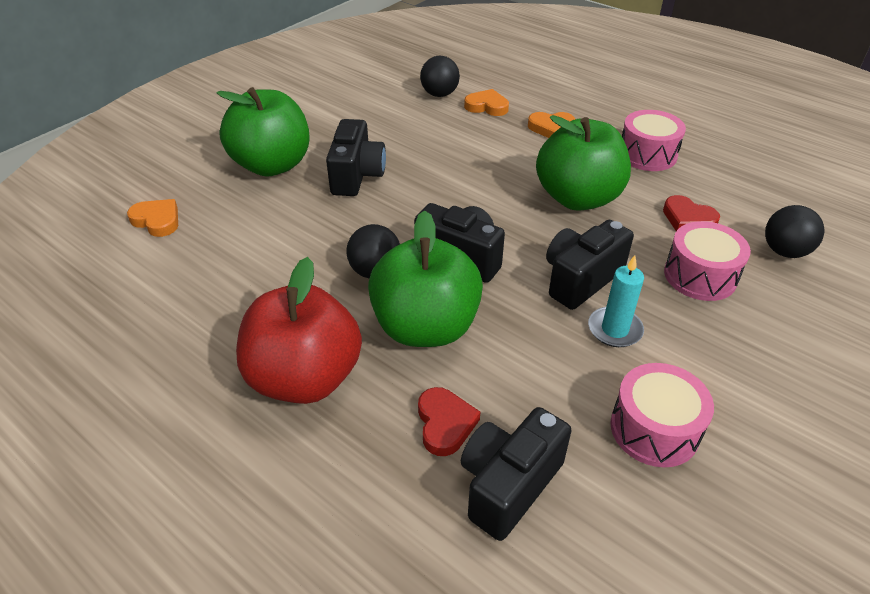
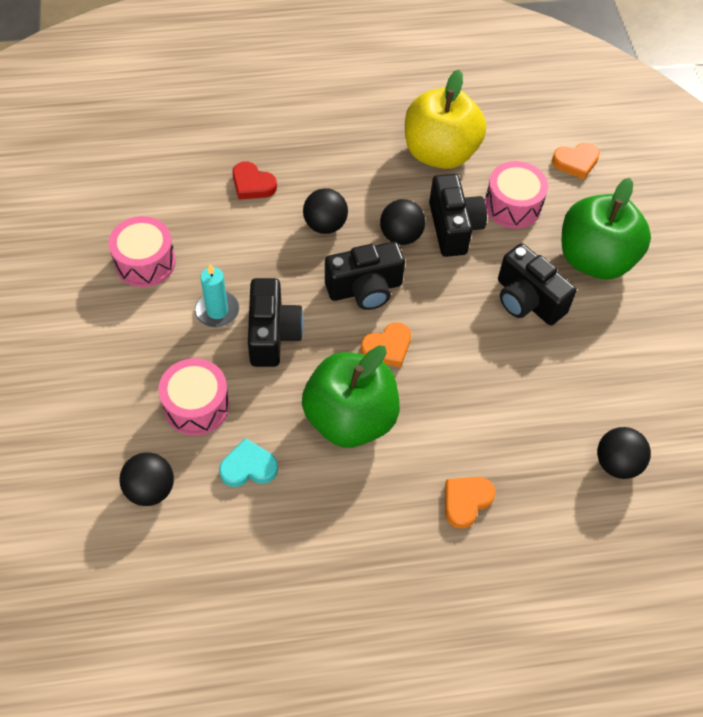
camera: 130 degrees right, 15 degrees up
(232, 308) = (440, 153): none -> yellow apple
(305, 378) = (347, 152): red apple -> none
(426, 327) = (325, 225): green apple -> black ball
(487, 106) = (555, 483): orange heart -> orange heart (387, 347)
(508, 484) = (193, 181): black camera -> black camera (453, 228)
(647, 154) = (348, 536): pink drum -> pink drum (512, 205)
(688, 219) = (248, 467): red heart -> turquoise heart

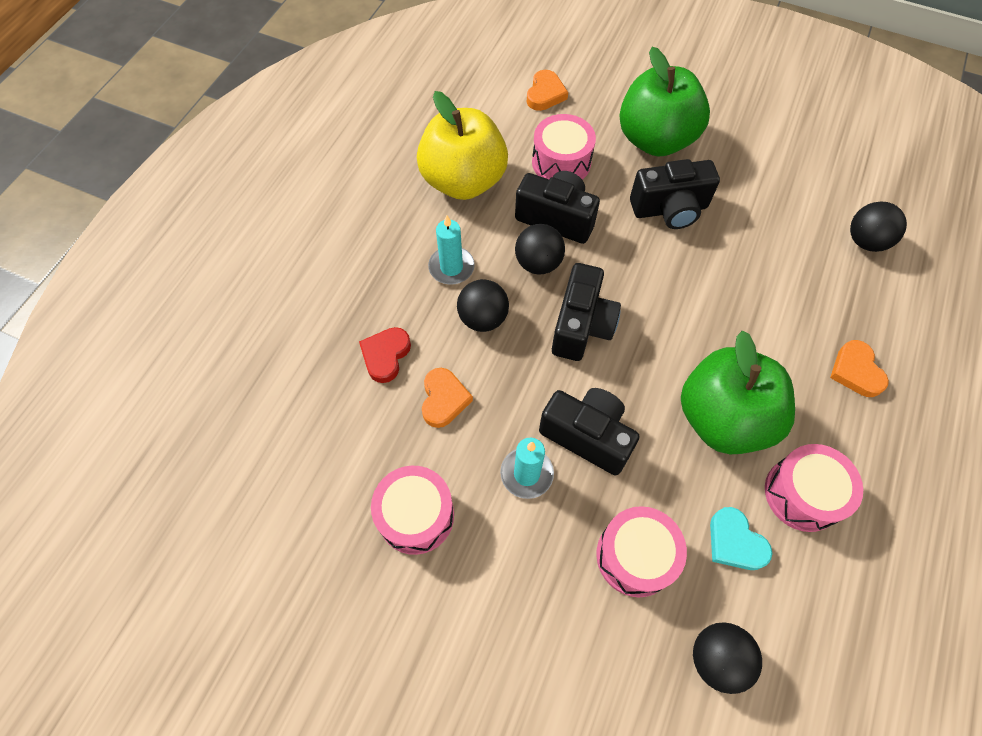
camera: 55 degrees left, 5 degrees up
(248, 467) = (735, 542): turquoise heart -> turquoise heart turned 60 degrees counterclockwise
(252, 184) = (385, 355): red heart -> red heart turned 135 degrees clockwise
(320, 500) = (802, 494): none -> pink drum
(354, 185) = (451, 267): none -> turquoise candle
(387, 347) = (659, 343): orange heart -> orange heart (444, 399)

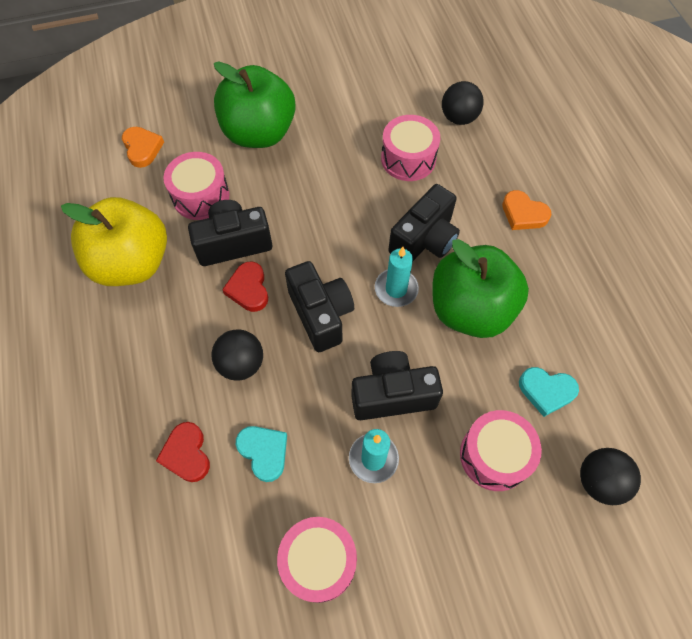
camera: 40 degrees left, 0 degrees up
(444, 399) = (264, 452): orange heart -> turquoise heart
(451, 267) = (181, 341): turquoise candle -> turquoise candle (396, 289)
(538, 263) = (248, 289): black ball -> red heart
(670, 209) = (312, 180): black camera -> black camera (424, 240)
(802, 494) = (558, 323): pink drum -> pink drum (408, 159)

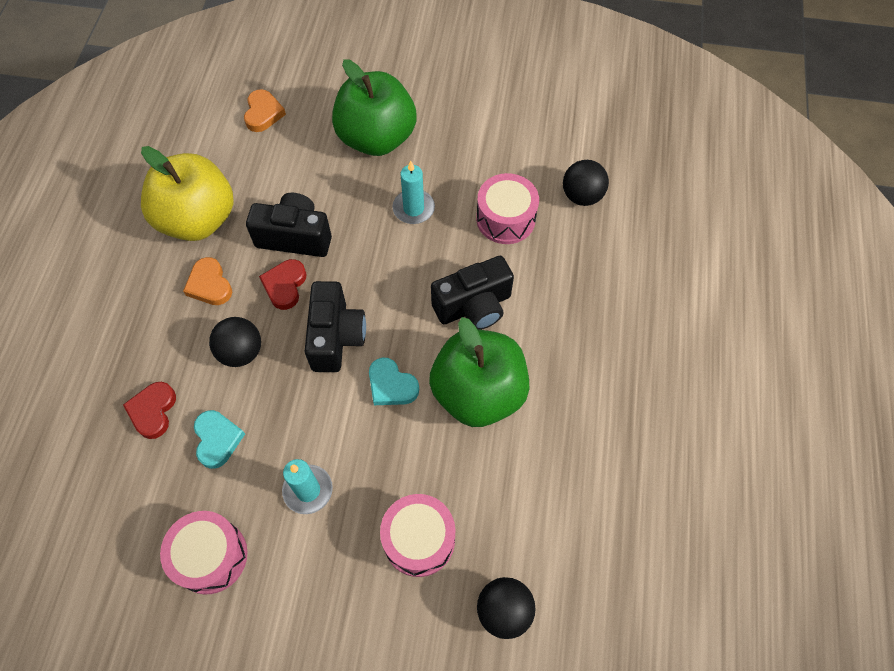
camera: 25 degrees right, 0 degrees up
(201, 196) = (290, 180): pink drum -> none
(392, 394) = (358, 440): black camera -> none
(396, 289) = (419, 343): turquoise candle -> turquoise candle (413, 208)
(523, 214) = (589, 320): orange heart -> orange heart (209, 285)
(546, 391) = (505, 503): turquoise heart -> turquoise heart (391, 385)

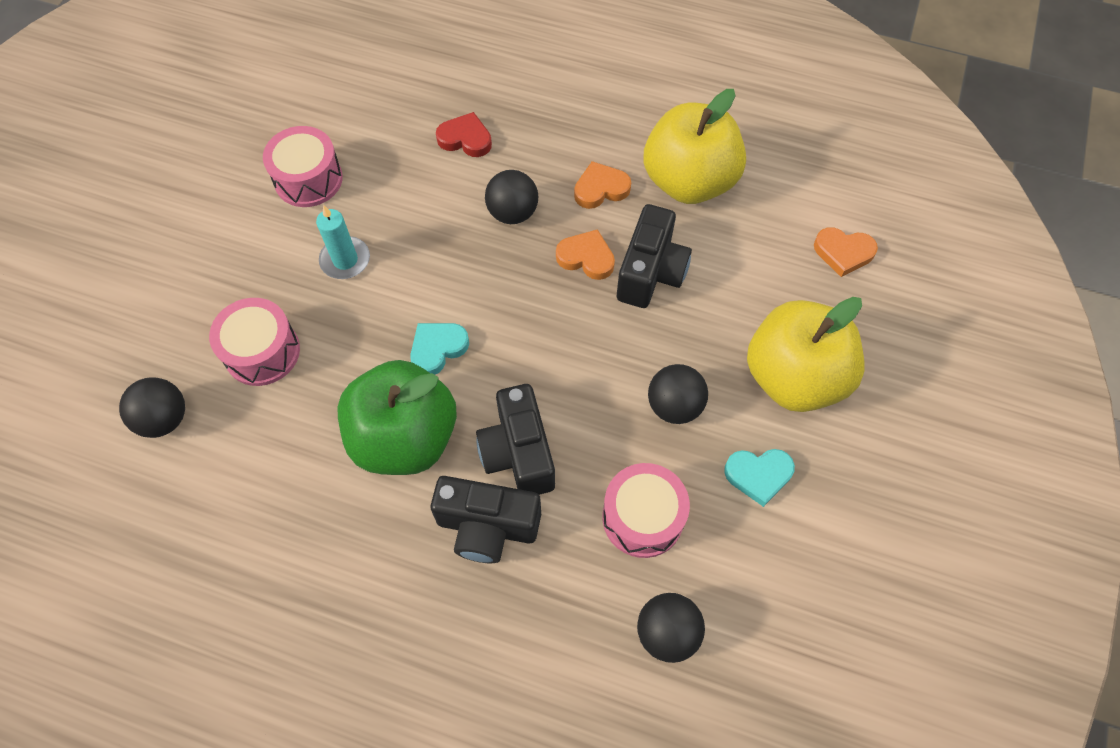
camera: 100 degrees right, 0 degrees up
(217, 439) = (420, 188): turquoise heart -> turquoise heart (758, 475)
(285, 285) = (586, 258): red heart -> orange heart
(336, 337) = (510, 301): black camera -> black camera (487, 527)
(376, 138) = (794, 377): green apple -> yellow apple
(413, 208) = (674, 406): turquoise candle -> black ball

